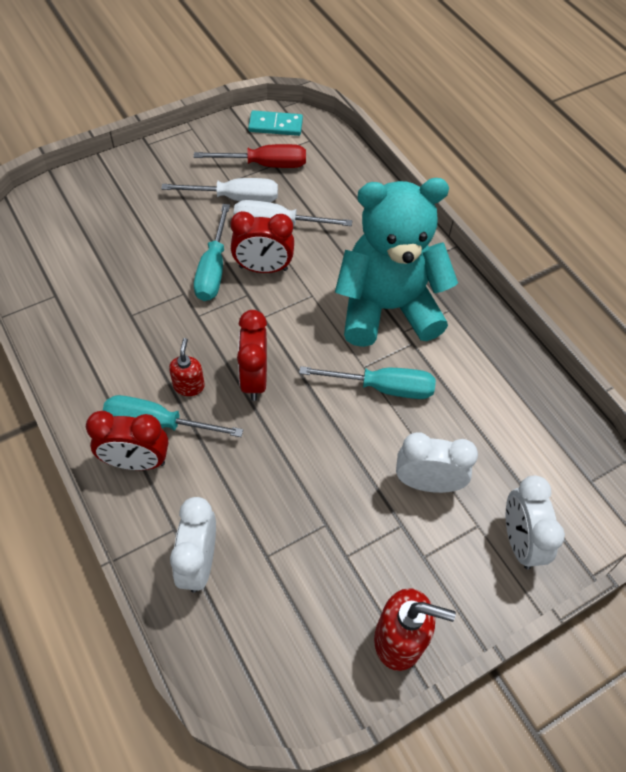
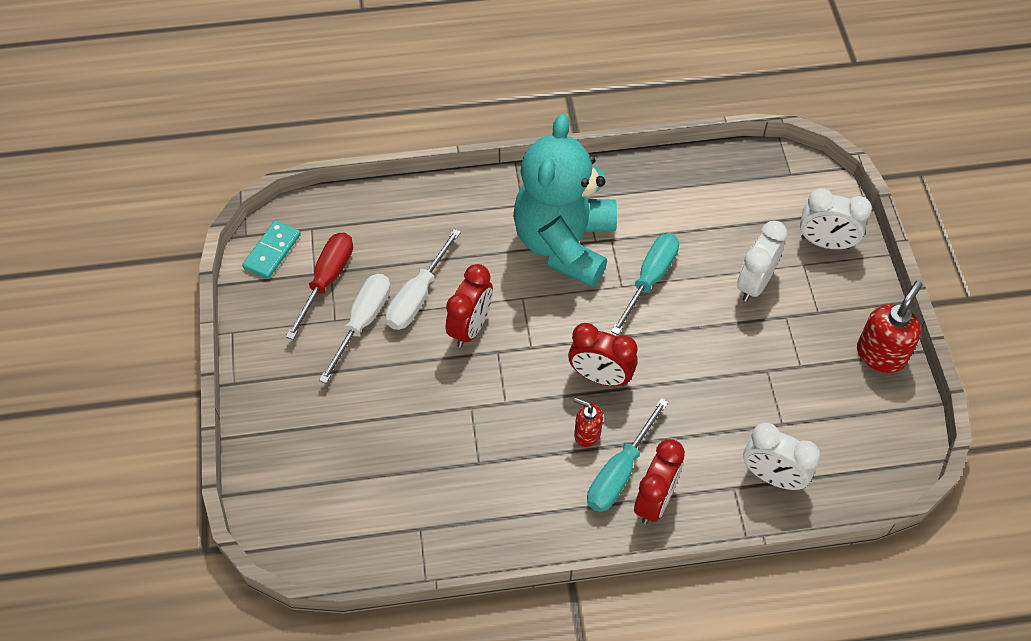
camera: 65 degrees left, 0 degrees up
(213, 269) = (451, 371): turquoise screwdriver -> none

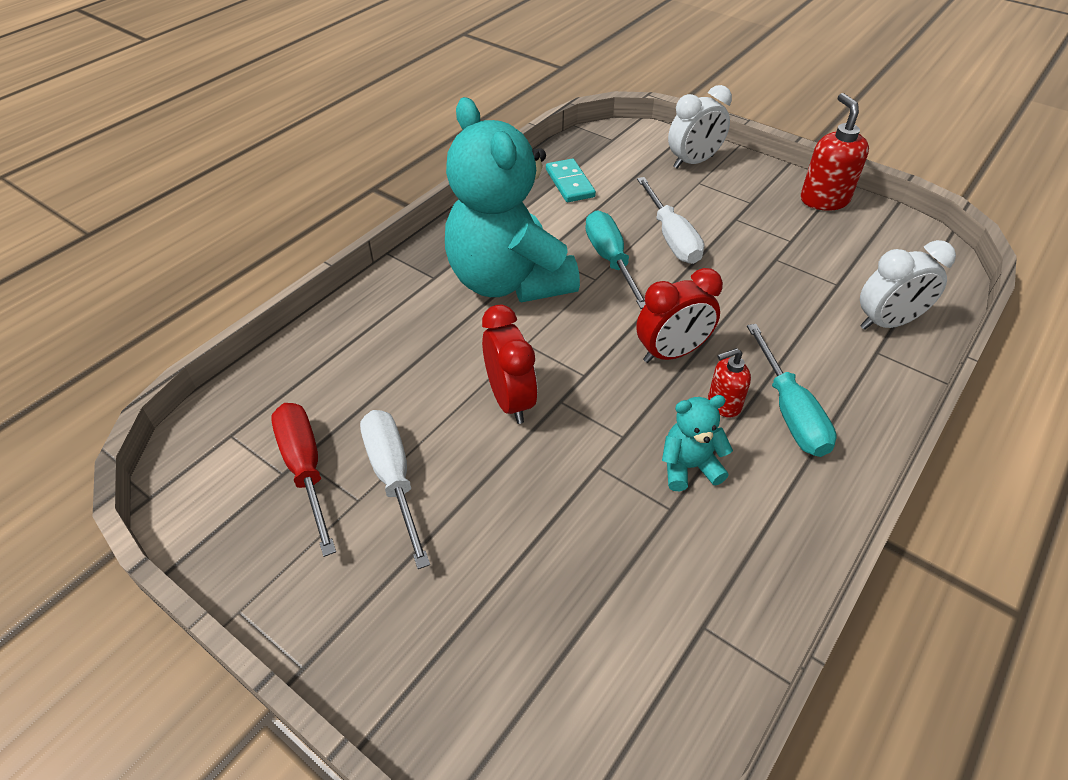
camera: 45 degrees left, 10 degrees down
(272, 251) = (203, 489): turquoise domino -> turquoise domino (569, 183)
(417, 296) = (425, 412): white screwdriver -> white screwdriver (671, 237)
(517, 450) = (689, 467): none -> turquoise teddy bear
(655, 501) = (845, 410): red clock -> none
(754, 283) = (686, 213): white clock -> none

